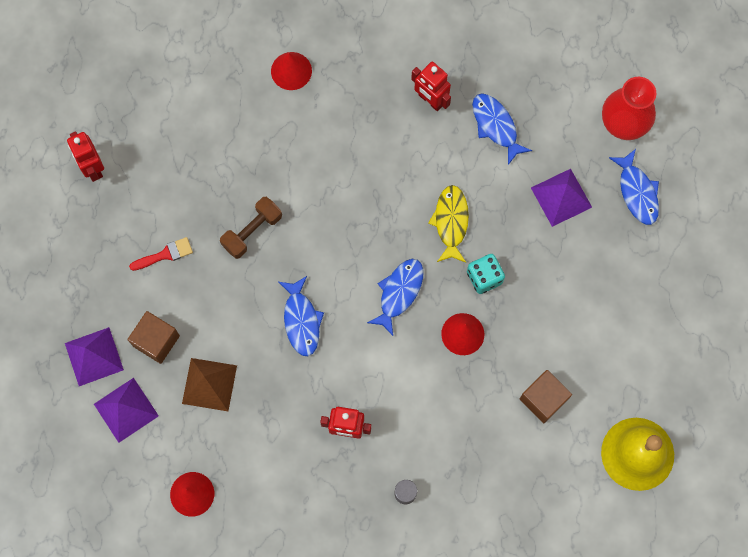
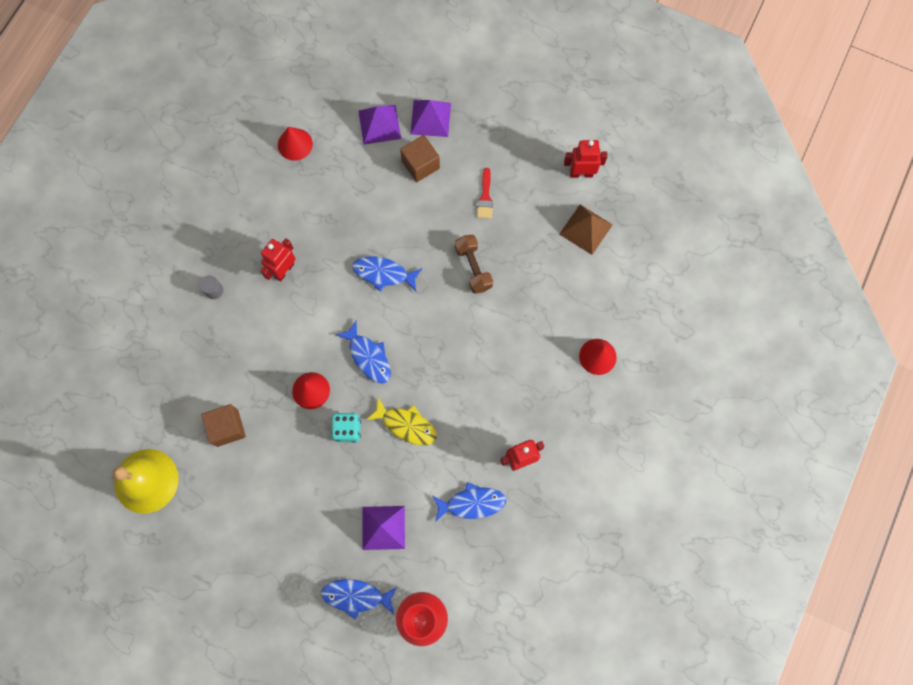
camera: 115 degrees right, 0 degrees up
(209, 384) = (369, 188): brown pyramid -> brown pyramid (586, 229)

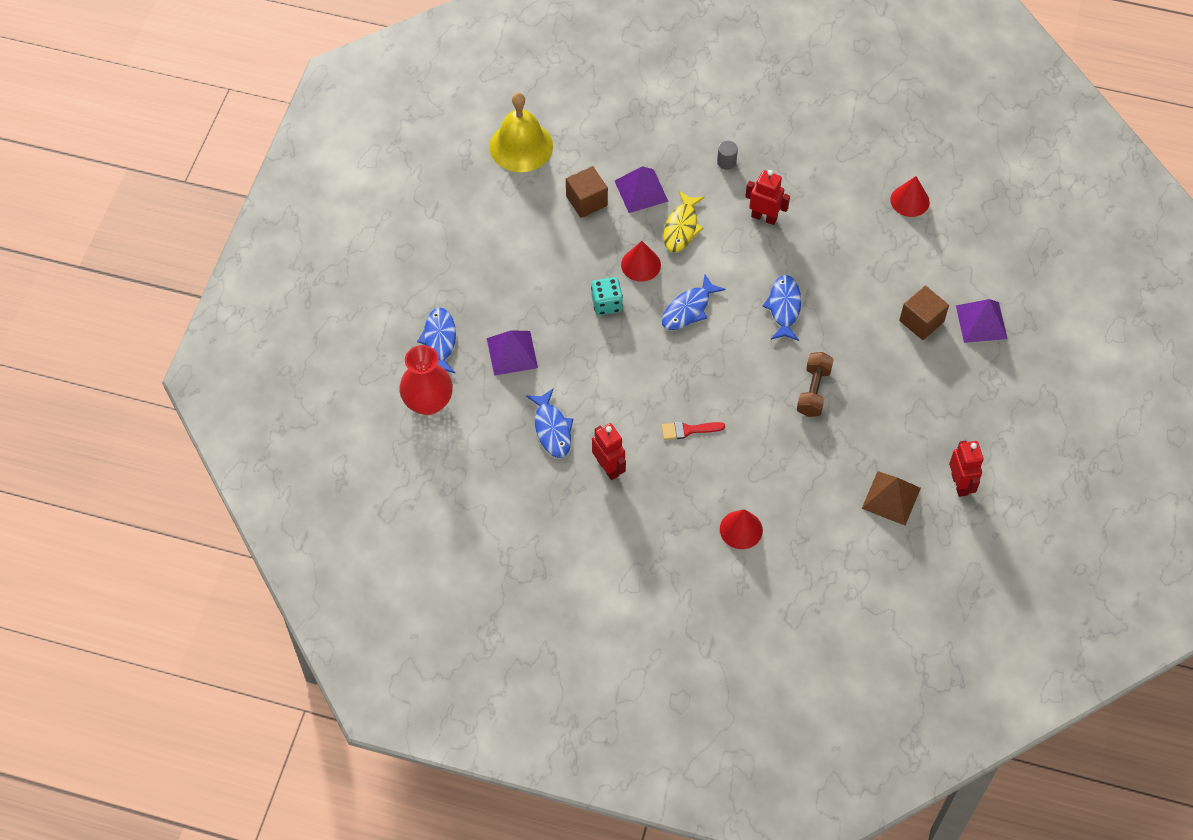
camera: 80 degrees right, 15 degrees down
(379, 124) = (958, 274): purple pyramid -> purple pyramid (641, 191)
(406, 425) = (623, 356): yellow fish -> yellow fish (681, 227)
(473, 268) = (813, 391): brown dumbbell -> brown dumbbell turned 45 degrees counterclockwise
(485, 197) = (901, 390): red brush -> red brush (688, 430)

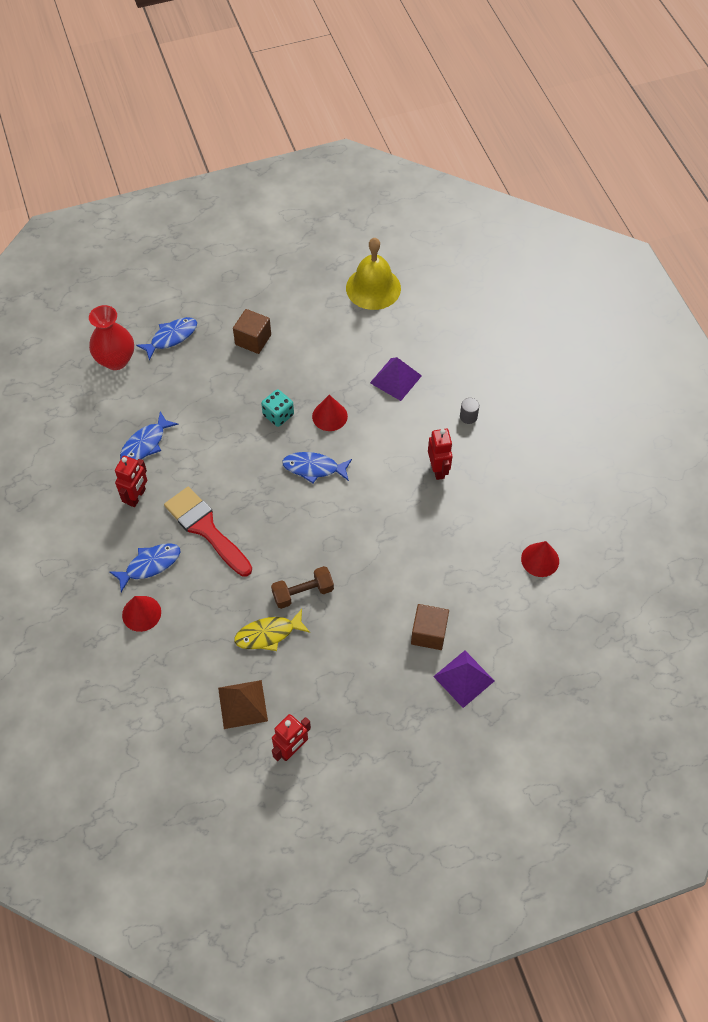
camera: 55 degrees right, 0 degrees up
(512, 353) = (193, 383): purple pyramid -> none
(586, 201) = (358, 352): brown cube -> brown cube (253, 340)
(681, 227) = (384, 422): yellow fish -> yellow fish (268, 634)
(688, 430) = (206, 528): red brush -> red brush, size x2.07
(784, 307) = (365, 529): blue fish -> blue fish (150, 565)

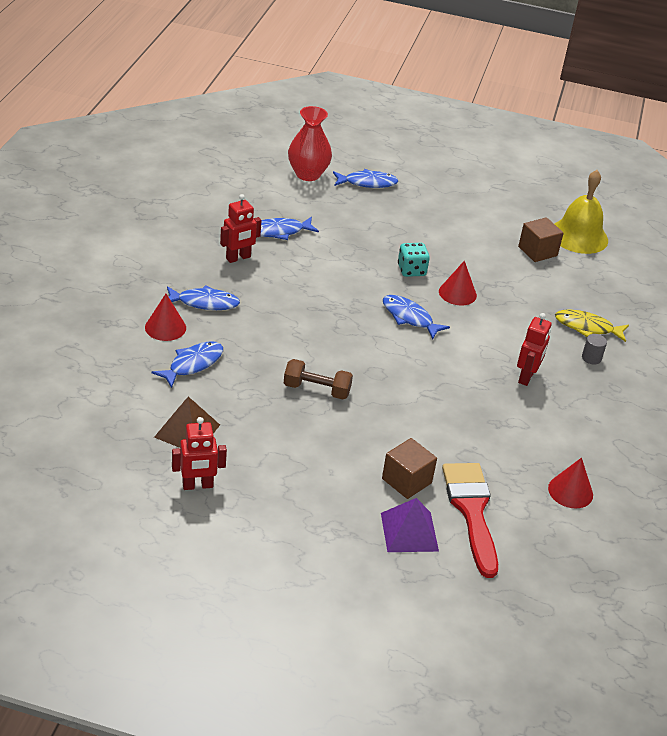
camera: 30 degrees right, 20 degrees down
(193, 635) = (193, 364): none -> blue fish
(206, 528) = (275, 305): red brush -> red brush (471, 511)
(253, 340) = (436, 216): brown cube -> brown cube (537, 251)
(268, 634) = (258, 399): yellow fish -> yellow fish (587, 327)
(395, 379) = (543, 300): purple pyramid -> none

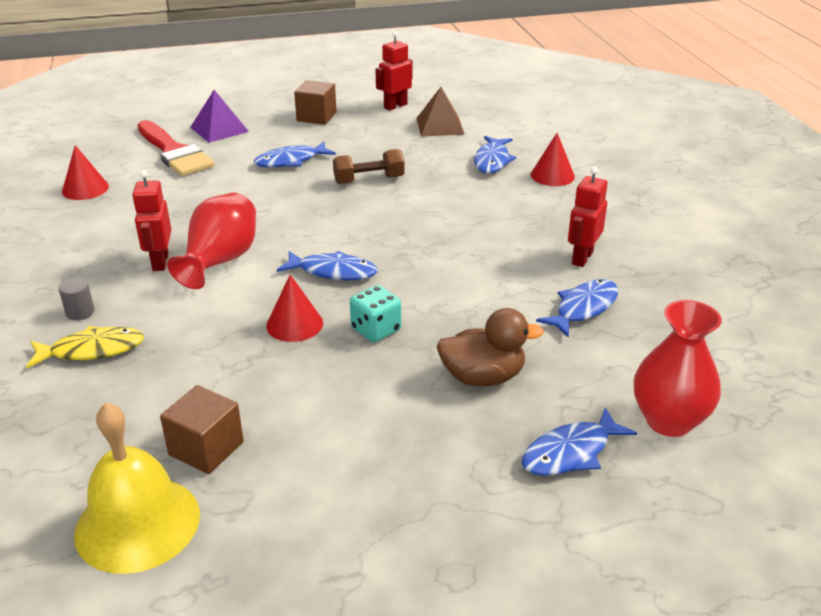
camera: 155 degrees right, 5 degrees down
(204, 303) = (550, 205): blue fish -> blue fish (290, 161)
(375, 224) = (483, 377): none -> brown duck
(406, 481) = (240, 152): brown cube -> brown cube (316, 117)
(482, 359) = (220, 261): none -> red vase

